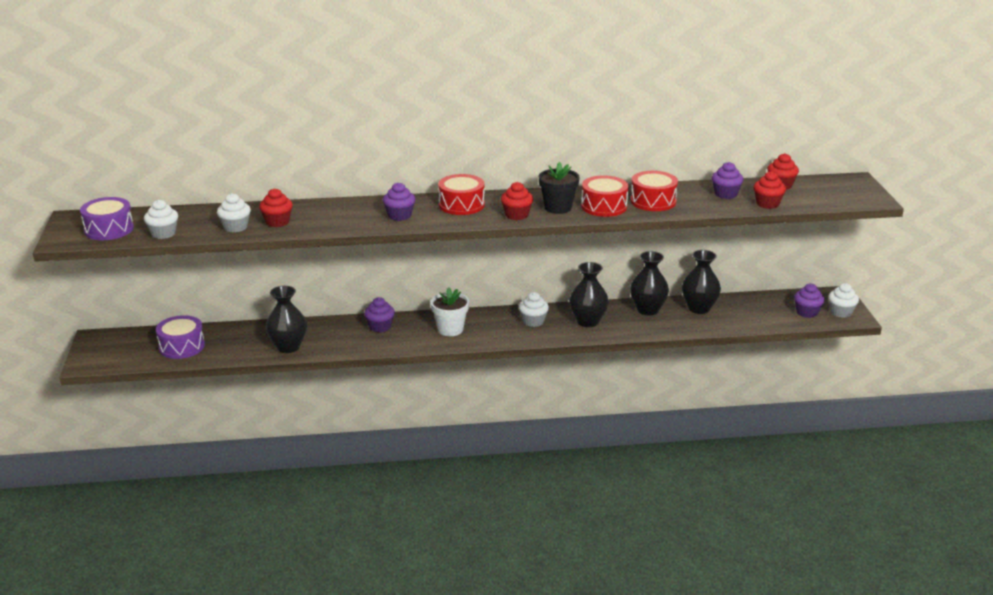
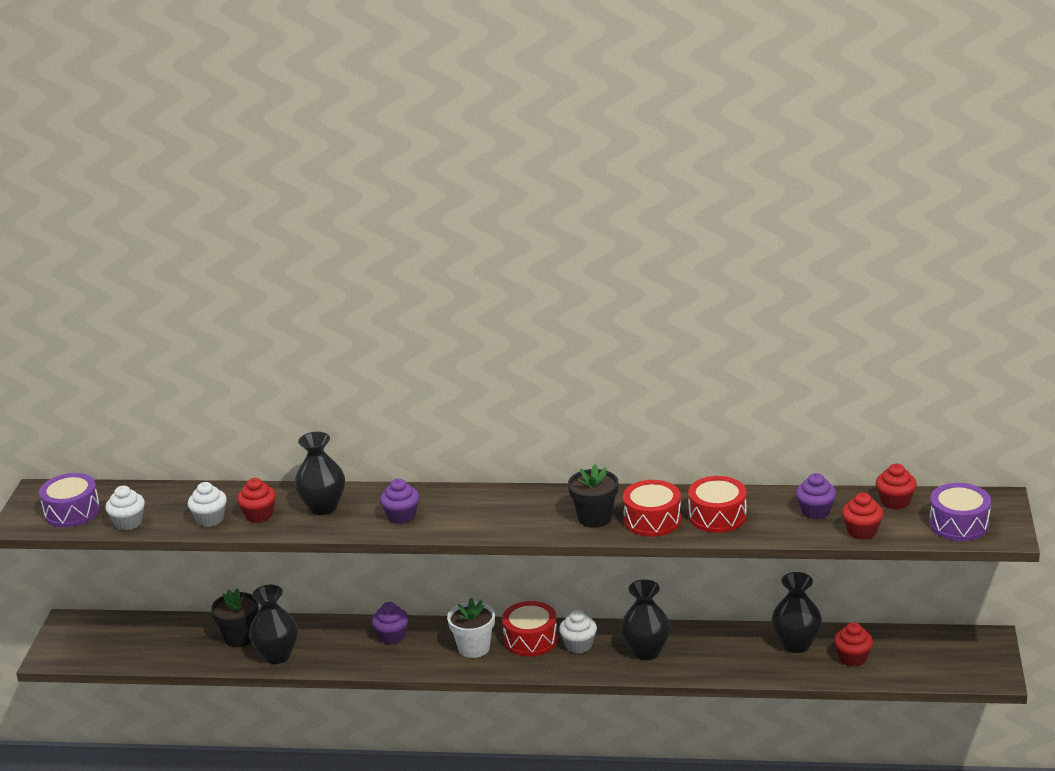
camera: 15 degrees right, 0 degrees up
(181, 346) = (158, 643): purple drum -> purple drum (959, 524)
(251, 337) = (240, 637): none -> black flower pot
(461, 205) = (481, 505): red drum -> red drum (530, 639)
(516, 215) = (540, 526): red cupcake -> red cupcake (853, 658)
(647, 310) = (729, 640): black vase -> black vase (323, 507)
(807, 312) = (936, 663): purple cupcake -> none
(841, 312) = (982, 667): white cupcake -> none

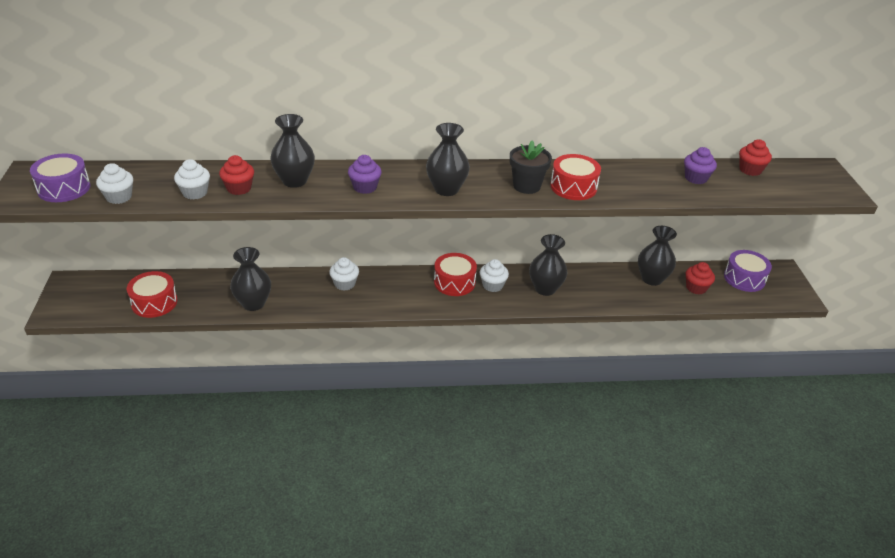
camera: 15 degrees left, 10 degrees up
(240, 637) = (219, 289): black flower pot -> none
(392, 636) = (344, 284): purple cupcake -> white cupcake
(474, 648) = (412, 291): white flower pot -> none
(496, 520) = (446, 189): none -> black vase
(717, 516) = (623, 183): red drum -> red drum (154, 302)
(862, 531) = (739, 193): red cupcake -> none
(959, 524) = (807, 186): purple drum -> purple drum (744, 278)

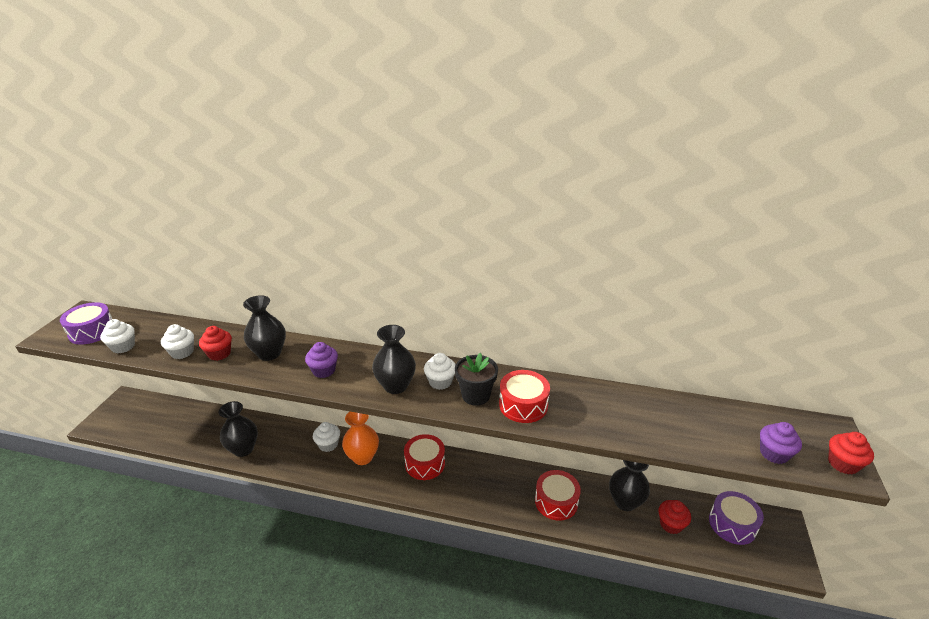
camera: 20 degrees right, 5 degrees down
(154, 302) = (170, 431): red drum -> red drum (556, 501)
(388, 288) = (362, 457): none -> orange vase
(492, 285) = (459, 475): white cupcake -> white cupcake (440, 382)
(545, 288) = (508, 490): black vase -> none
(696, 178) = (665, 417): purple cupcake -> purple cupcake (774, 453)
(750, 170) = (736, 417): red cupcake -> red cupcake (843, 464)

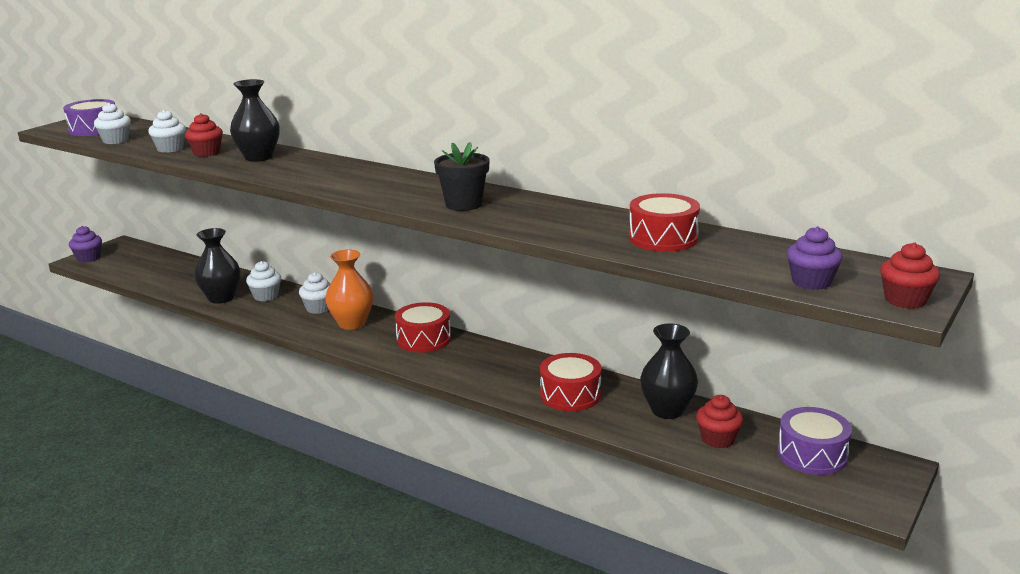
camera: 20 degrees right, 10 degrees down
(324, 370) = (306, 173): purple cupcake -> purple cupcake (88, 258)
(395, 386) = (377, 189): black vase -> none
(440, 382) = (431, 192): white cupcake -> white cupcake (266, 296)
(523, 405) = (514, 216): red drum -> red drum (663, 238)

